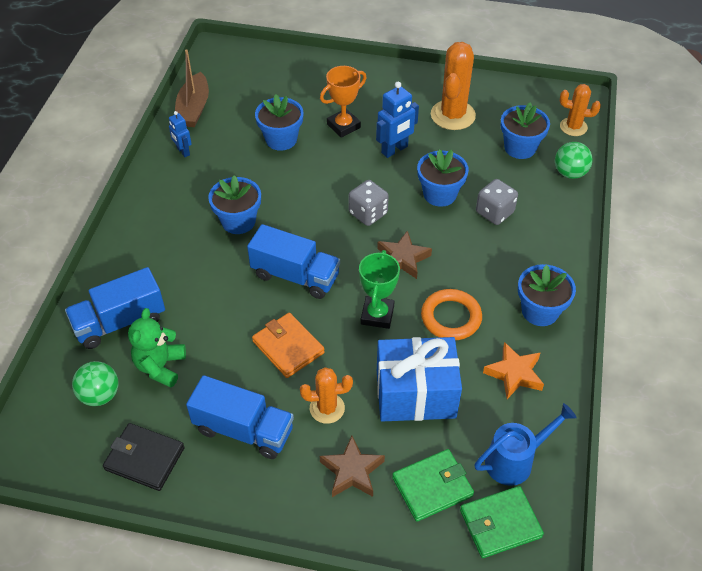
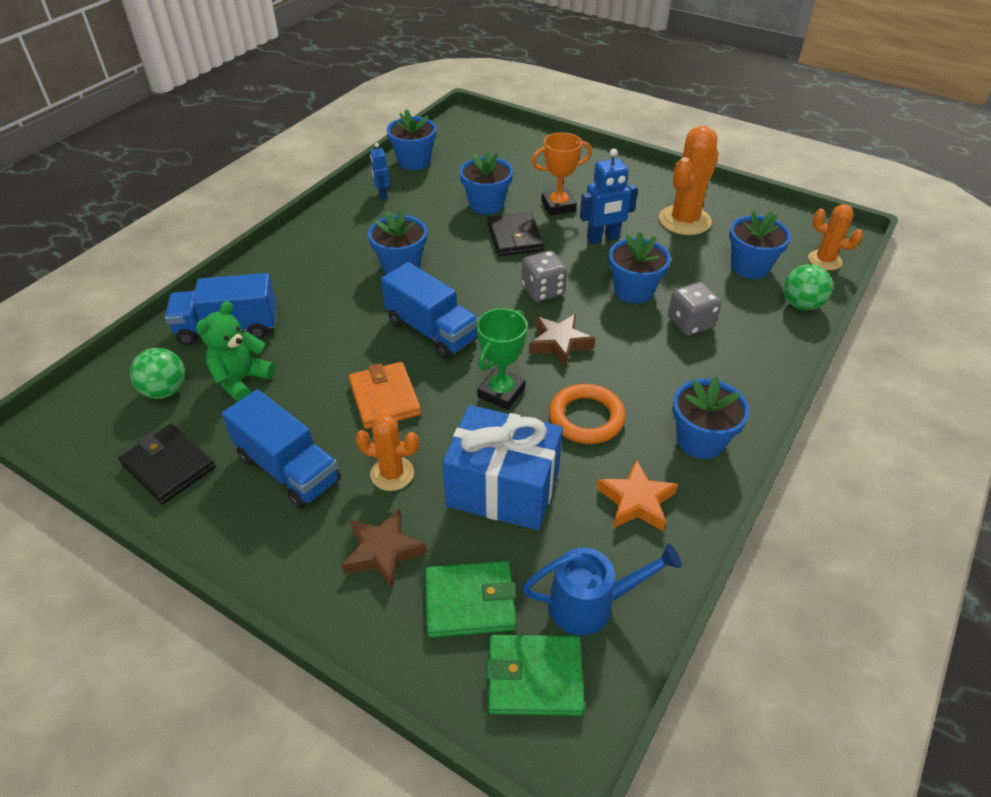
camera: 20 degrees right, 5 degrees down
(193, 108) = (414, 161): brown boat -> blue flower pot
(321, 167) = (514, 238): none -> black wallet

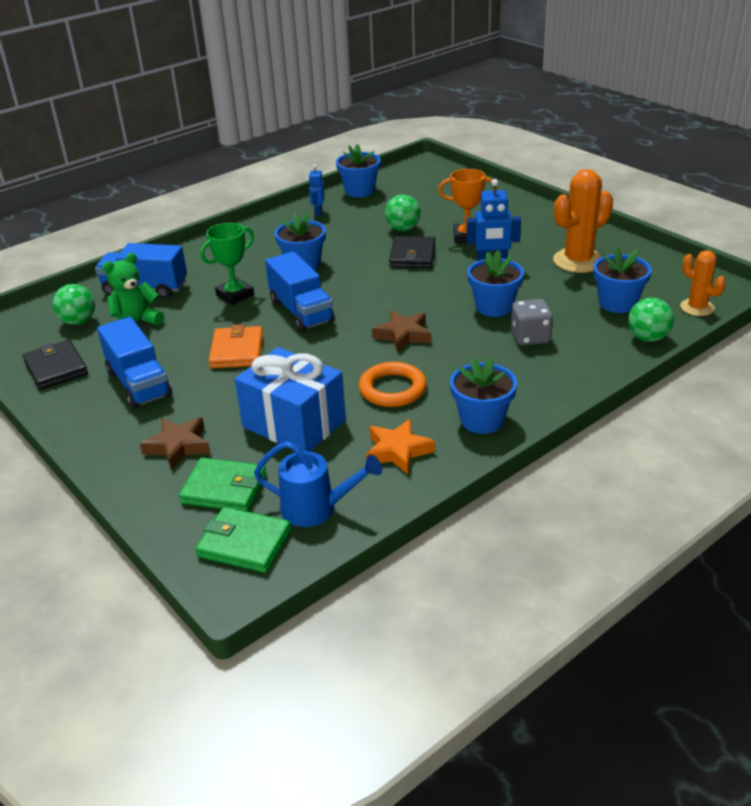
camera: 20 degrees right, 10 degrees down
(392, 473) = (214, 400): orange cactus -> none
(486, 204) = (403, 229): blue flower pot -> green ball
(501, 392) = (332, 361): green trophy -> green trophy (235, 295)
(543, 291) = (412, 296): grey dice -> none

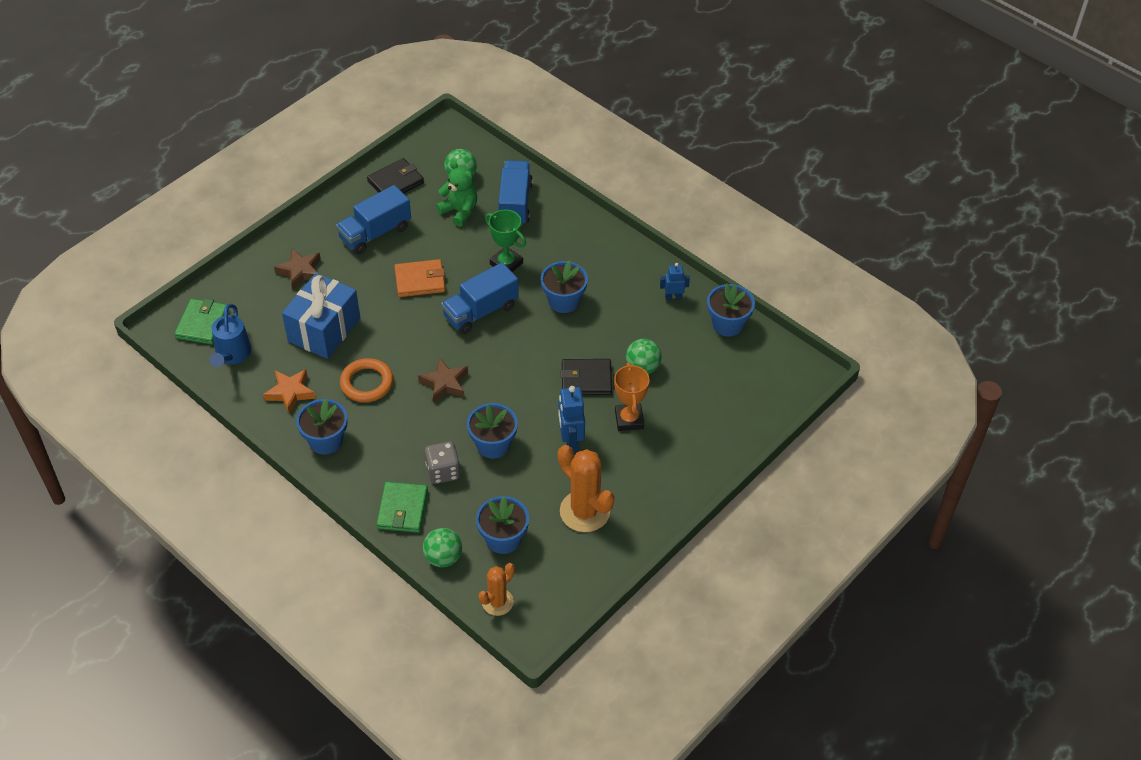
camera: 80 degrees right, 15 degrees up
(224, 489) = (254, 304): green wallet -> green wallet (402, 509)

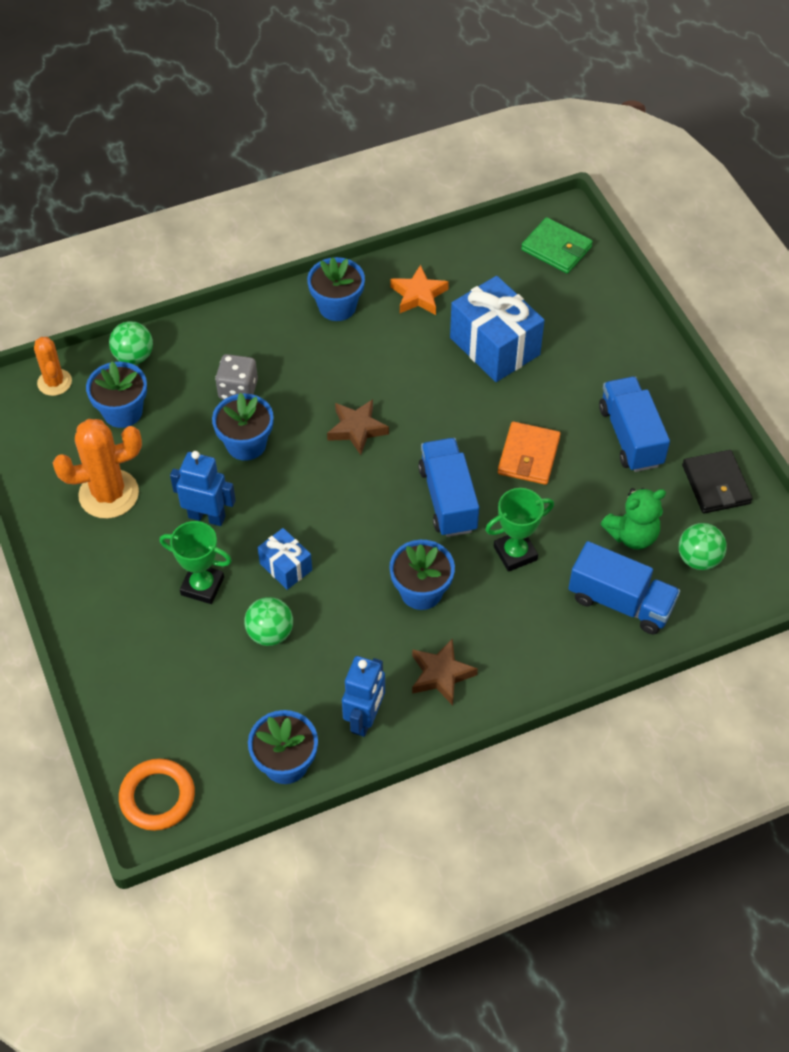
camera: 115 degrees right, 5 degrees up
(232, 355) = (498, 261): blue watering can -> none
(300, 271) = (597, 349): brown star -> brown star (441, 674)
(367, 383) = (396, 361): orange ring -> orange ring (157, 797)
(402, 509) = (212, 342): green wallet -> none
(586, 379) = (286, 567): black wallet -> blue gift
(629, 419) = (202, 586): orange trophy -> green trophy
(673, 297) = (365, 719): blue robot -> blue robot, size x1.63

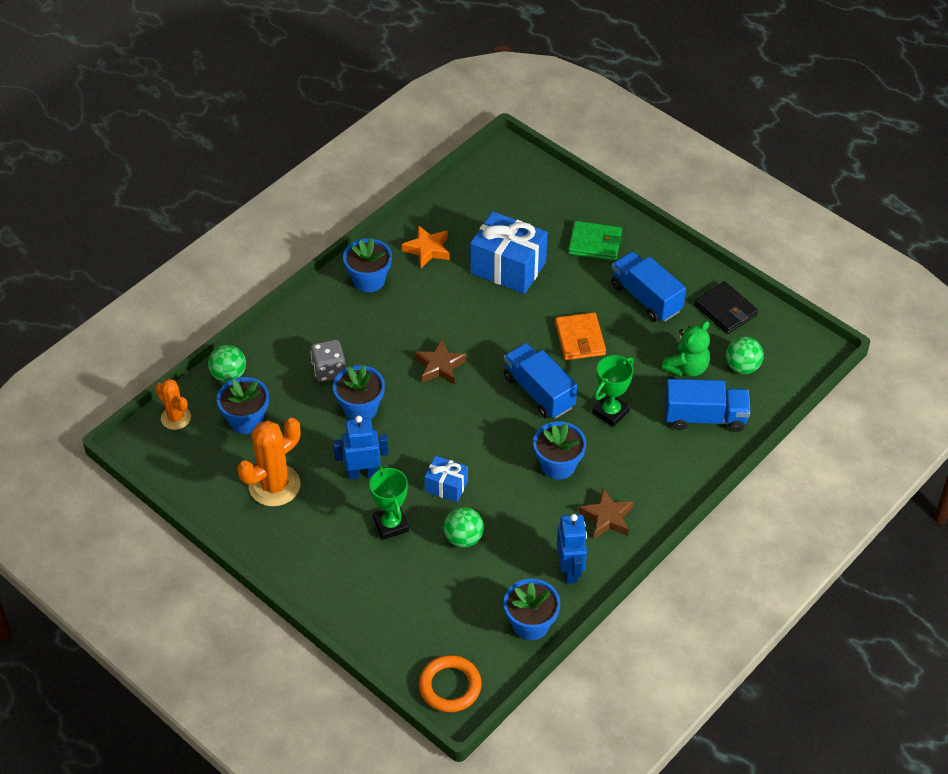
camera: 25 degrees left, 5 degrees down
(202, 586) = (391, 525): green trophy -> green trophy turned 75 degrees clockwise
(556, 248) = (512, 178): green wallet -> green wallet (595, 243)

